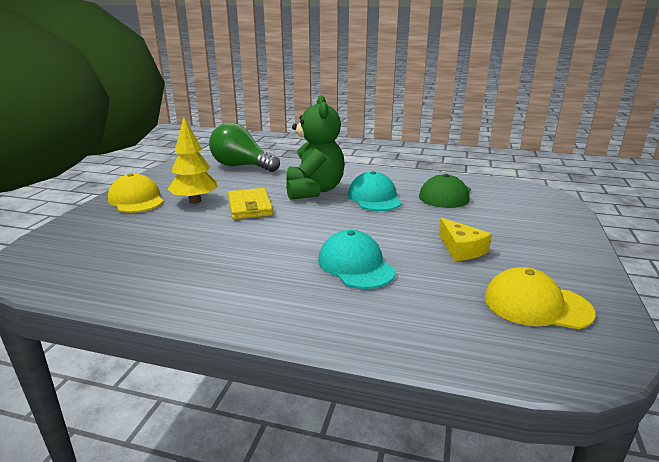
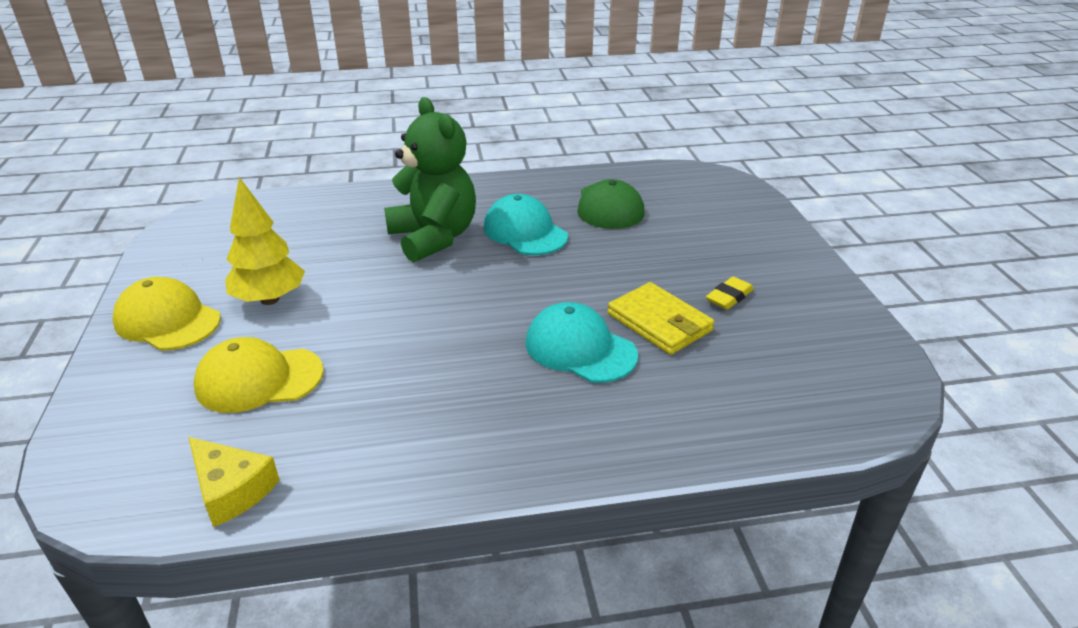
camera: 25 degrees left, 10 degrees up
(241, 166) = (285, 214): green light bulb -> none
(250, 207) = (364, 289): yellow wallet -> yellow wallet (659, 322)
(461, 249) = (682, 289): yellow cheese -> yellow cheese (232, 489)
(496, 261) = (729, 297): none -> yellow eraser
(536, 305) = (801, 346): yellow cap -> yellow cap (259, 379)

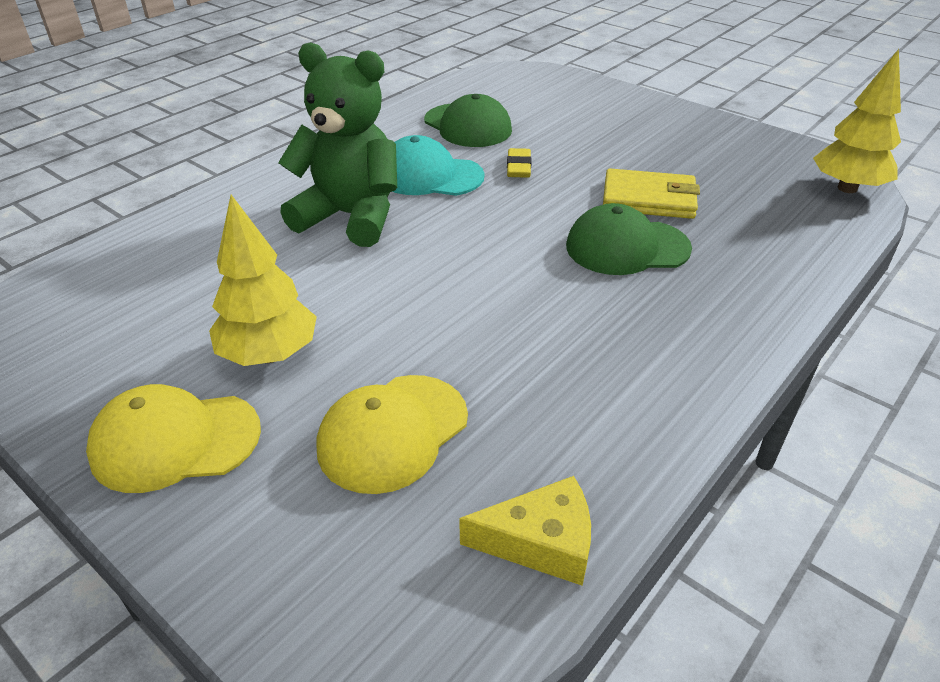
camera: 40 degrees left, 5 degrees up
(580, 348) = (627, 247): turquoise cap -> green cap
(729, 297) = (664, 158): yellow eraser -> yellow eraser (518, 167)
(868, 402) = (847, 188): none -> yellow tree

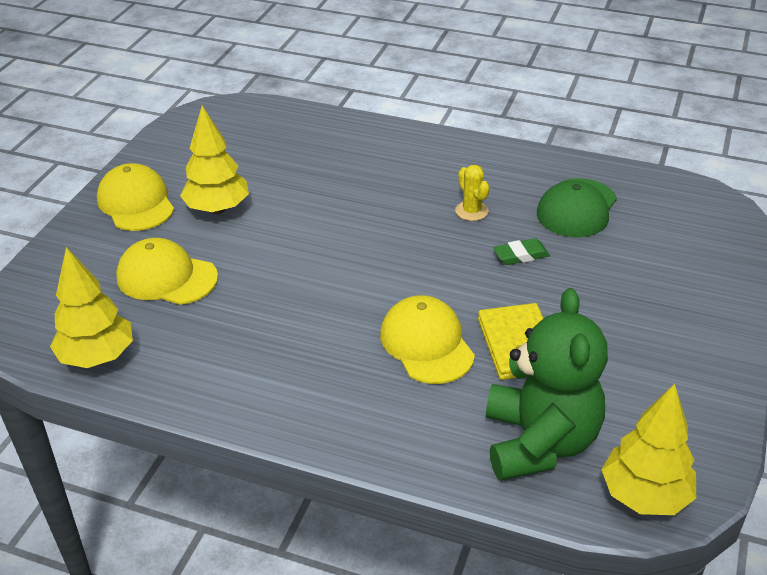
camera: 70 degrees right, 0 degrees up
(351, 217) = (386, 191): green teddy bear -> green teddy bear (539, 442)
(429, 176) = (471, 211): turquoise cap -> yellow cactus
(518, 167) = (520, 255): yellow eraser -> green eraser
(541, 542) = (97, 357): yellow cheese -> yellow tree
(627, 247) = (426, 344): green cap -> yellow cap

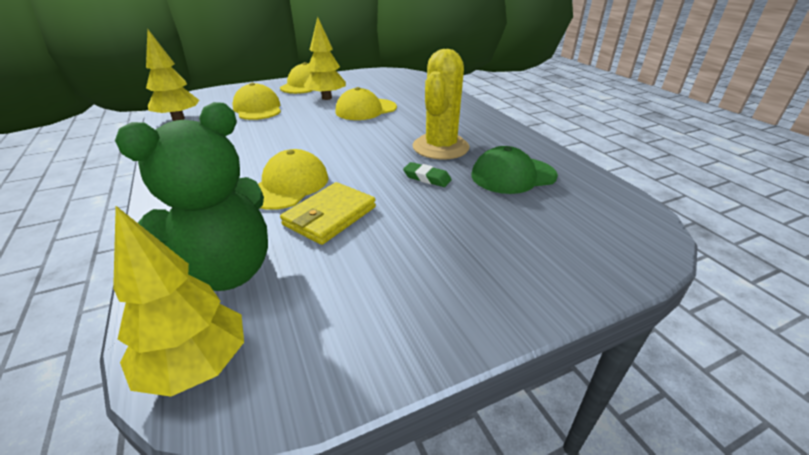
camera: 45 degrees right, 5 degrees down
(304, 202) = (366, 110): none -> yellow cap
(471, 211) = (440, 147): yellow cactus -> yellow cactus, size x2.16

